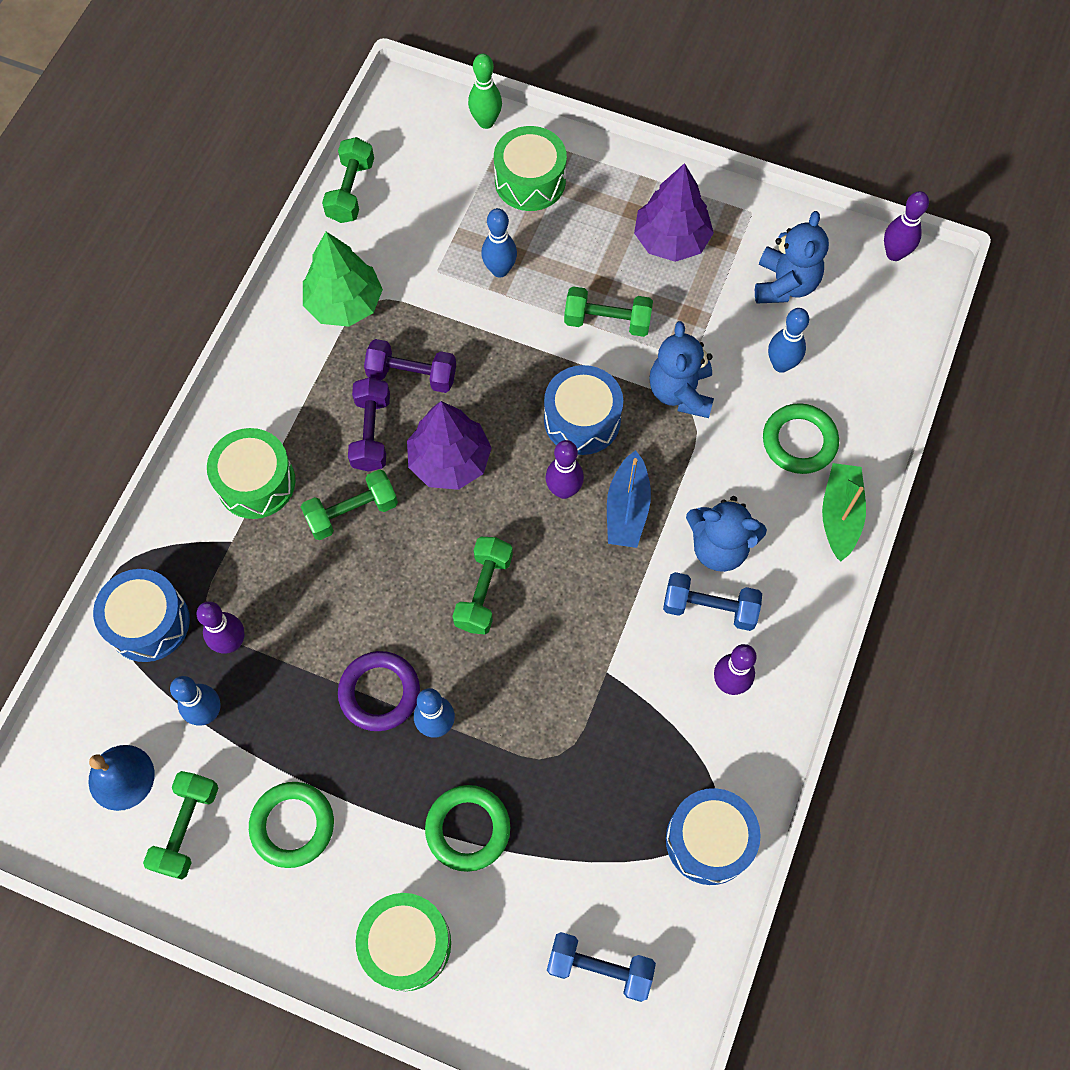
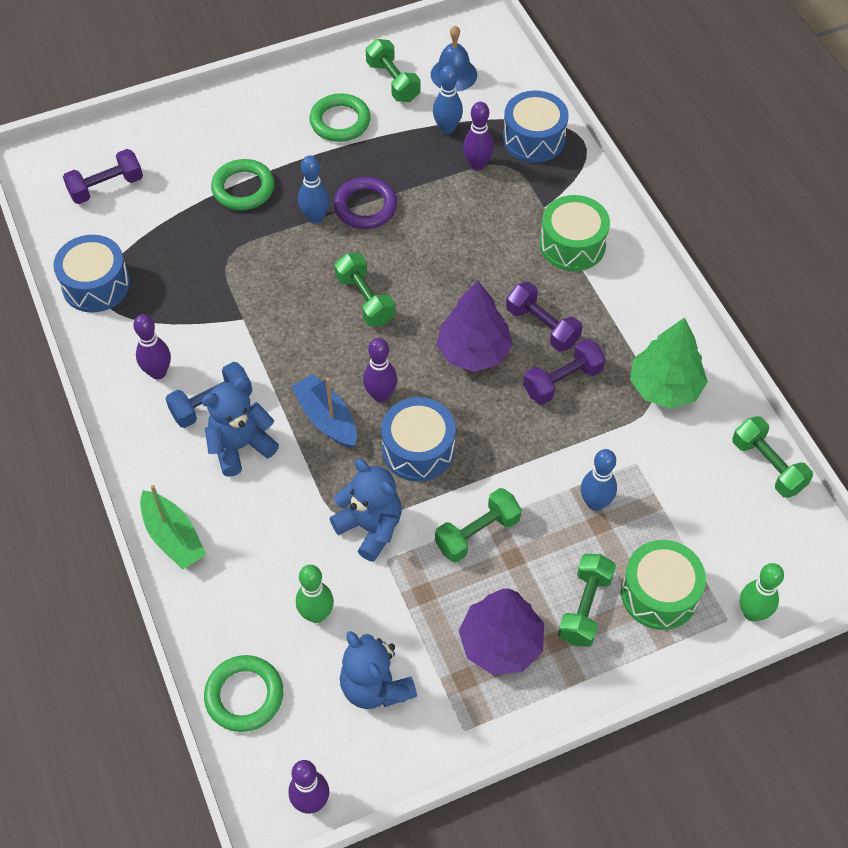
camera: 135 degrees right, 10 degrees down
(352, 512) = (496, 276): green dumbbell -> green dumbbell (585, 607)
(406, 944) = (222, 123): green drum -> none
(599, 968) = (106, 187): blue dumbbell -> purple dumbbell
(781, 364) = (316, 614): blue bowling pin -> green bowling pin
(799, 441) = (249, 566): green ring -> green ring (244, 695)

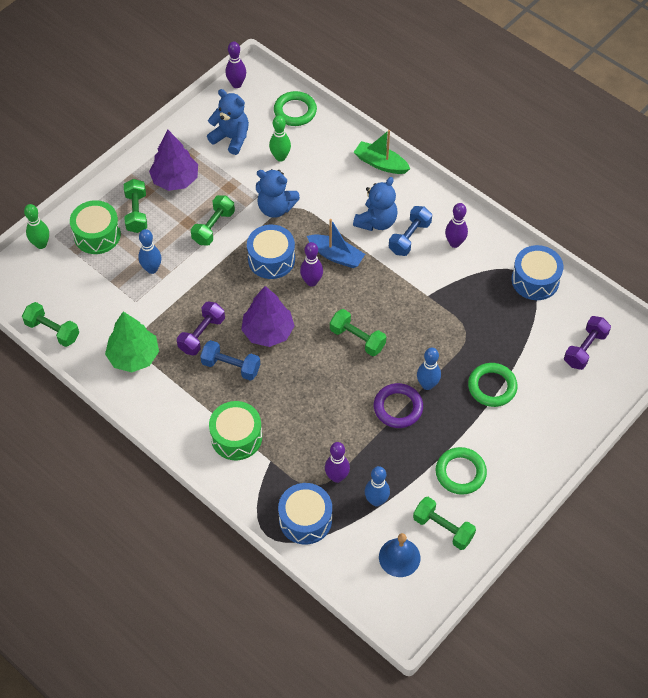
camera: 155 degrees right, 0 degrees up
(542, 326) = (231, 366): purple dumbbell -> blue dumbbell

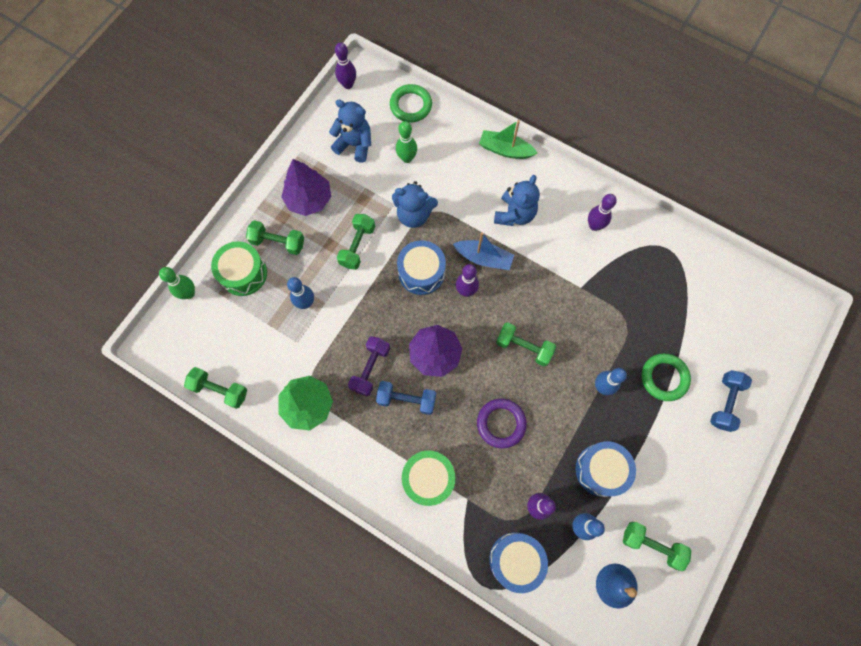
camera: 10 degrees left, 15 degrees up
(136, 213) = (278, 242): green dumbbell -> green dumbbell turned 60 degrees counterclockwise
(398, 408) = (579, 417): purple ring -> purple ring (501, 423)
(409, 237) = (550, 227): blue dumbbell -> blue dumbbell (725, 402)
(460, 472) = (655, 479): green ring -> none
(535, 280) = (679, 253): blue drum -> blue drum (601, 470)
(585, 349) = (742, 321): purple dumbbell -> none

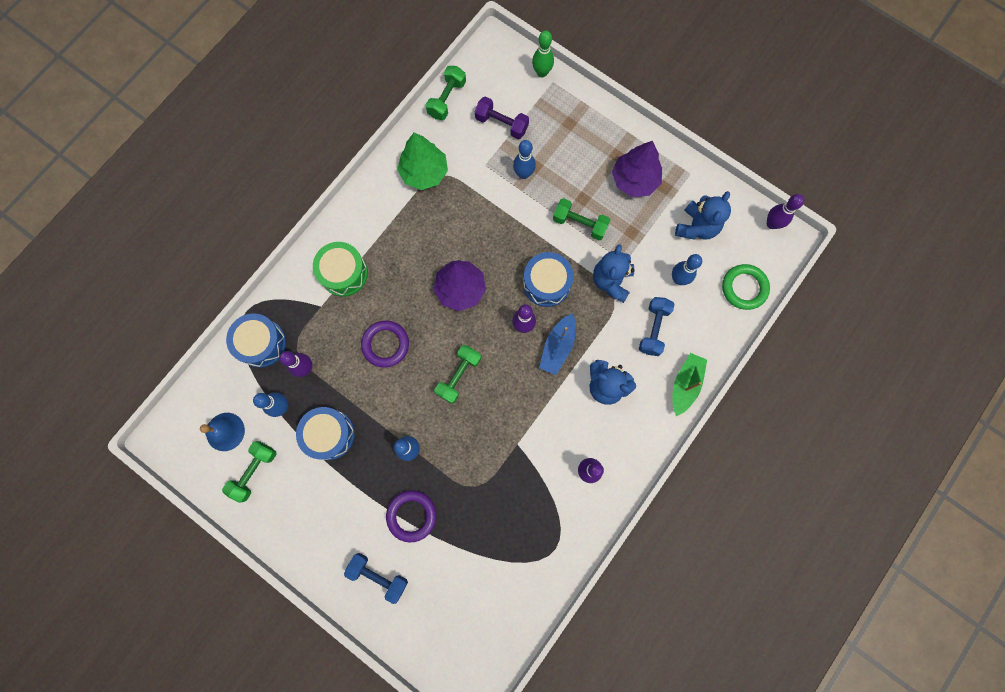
camera: 95 degrees right, 5 degrees up
(243, 273) = (558, 119): green drum -> none
(278, 242) = (588, 150): green dumbbell -> none
(370, 368) = (452, 229): purple dumbbell -> purple dumbbell (501, 124)
(406, 400) = (419, 259): blue dumbbell -> blue dumbbell (653, 329)
(407, 158) = (678, 279): green bowling pin -> blue bowling pin
(664, 378) = (411, 515): green ring -> purple ring

